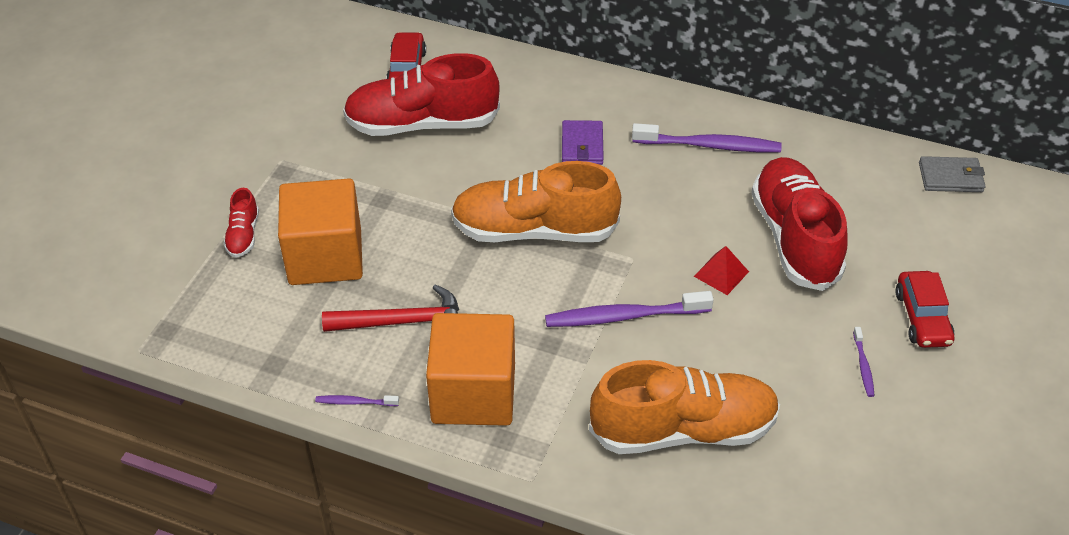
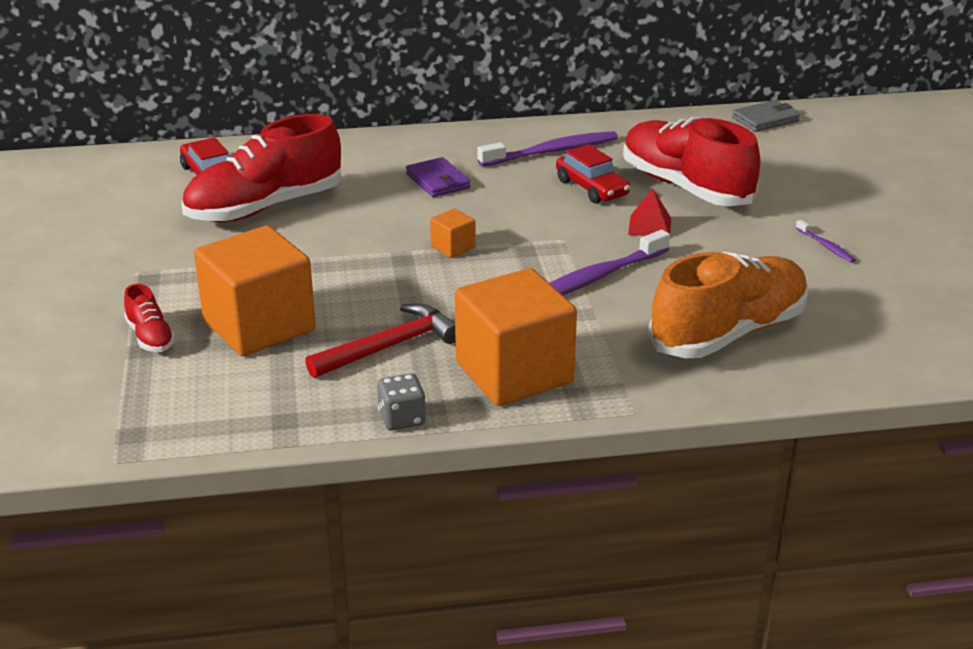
camera: 30 degrees left, 15 degrees down
(355, 402) = (402, 419): purple toothbrush -> grey dice
(534, 231) = (453, 247): orange shoe -> orange cube
(922, 318) = (837, 204): red car -> red car (591, 188)

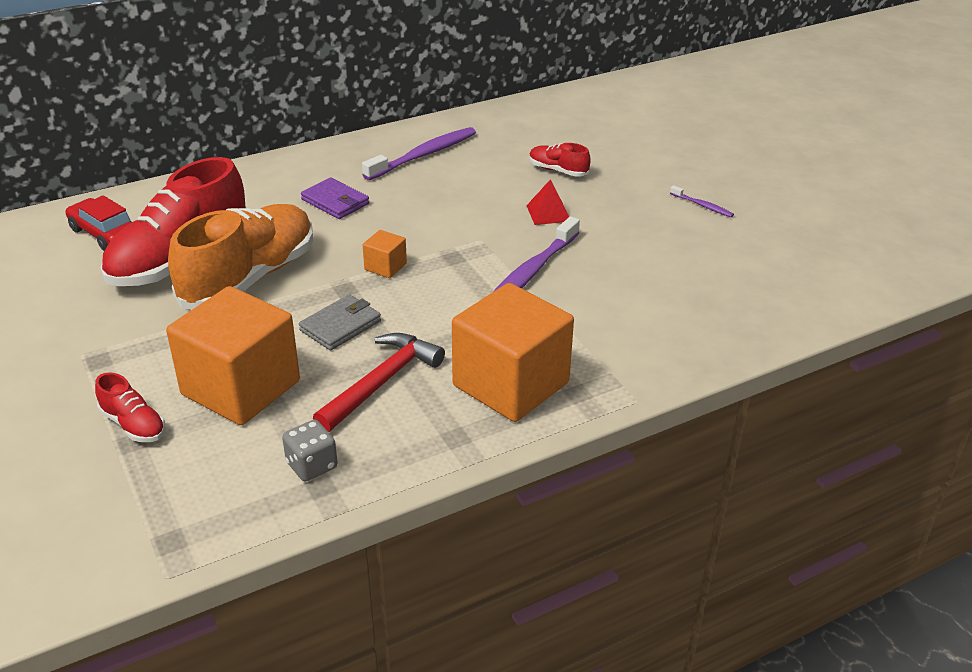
camera: 20 degrees left, 5 degrees up
(402, 419) = (433, 457): grey dice -> grey dice (312, 465)
(591, 188) = (478, 185): red car -> none
(685, 187) = (558, 170): red shoe -> red shoe, size x0.44
(728, 333) = (671, 304): orange shoe -> orange shoe (249, 278)
(765, 119) = (587, 96): grey wallet -> grey wallet (341, 326)

